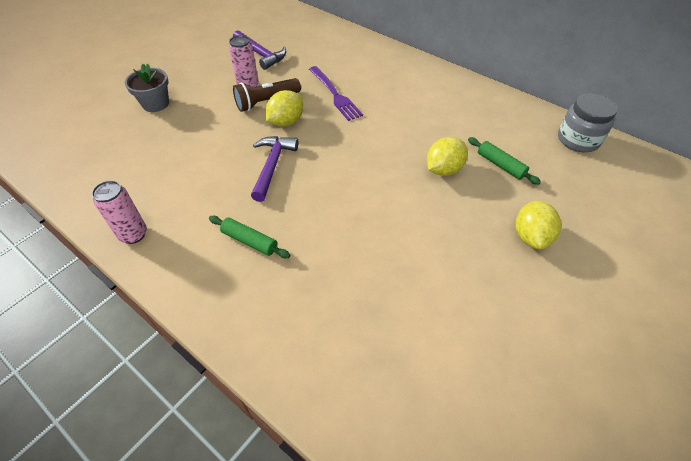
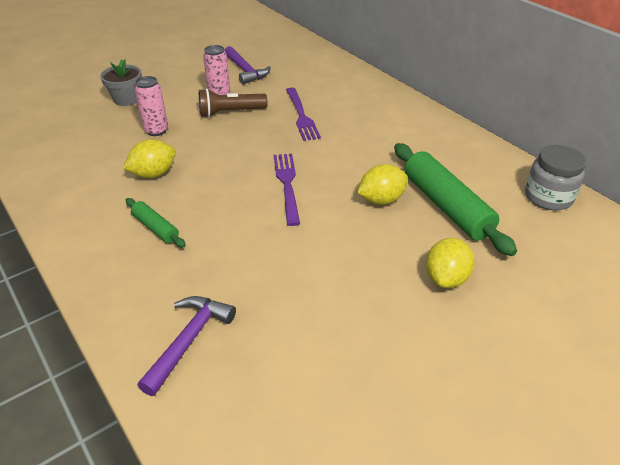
camera: 15 degrees right, 10 degrees down
(133, 234) = (54, 203): pink can -> pink can (156, 131)
(272, 166) = (209, 168): purple hammer -> purple hammer (189, 340)
(286, 122) = (241, 132): yellow lemon -> yellow lemon (153, 174)
(353, 170) = (287, 184): none -> purple fork
(500, 165) = (446, 206): green rolling pin -> green rolling pin, size x1.97

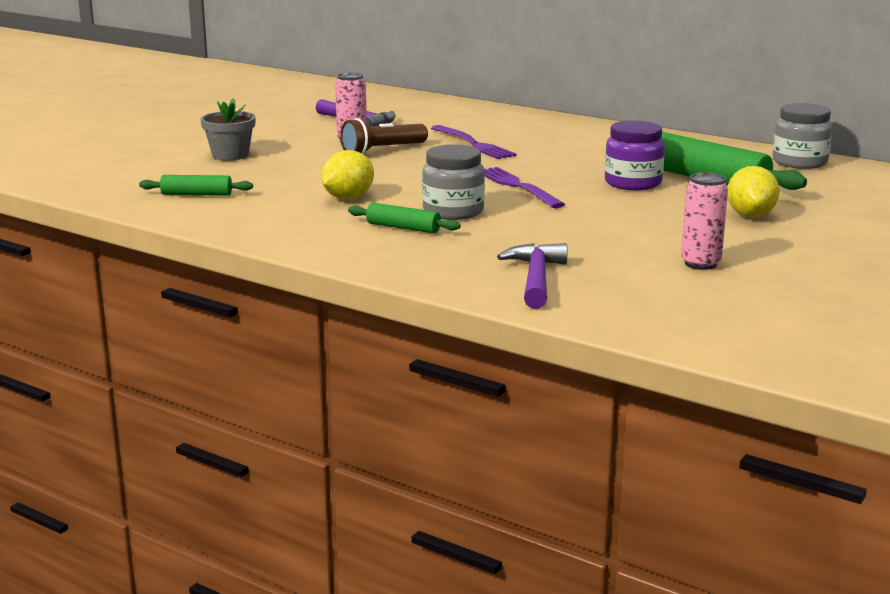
camera: 20 degrees left, 20 degrees down
(61, 146) = (196, 194): none -> green rolling pin
(156, 131) = (306, 171): pink can -> pink can (700, 264)
(210, 212) = (453, 212): none -> grey jar
(381, 200) = (633, 183): yellow lemon -> purple jar

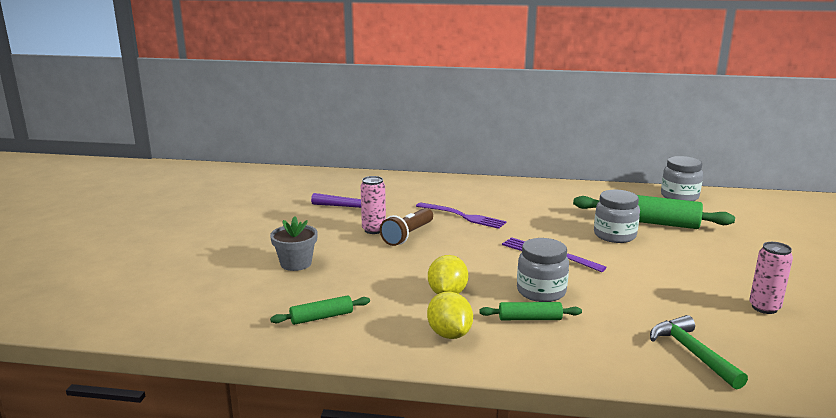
camera: 25 degrees left, 0 degrees up
(536, 279) = (692, 353): purple hammer -> green hammer
(633, 183) = (614, 235): purple jar -> grey jar
(750, 215) = (723, 252): yellow lemon -> yellow lemon (449, 334)

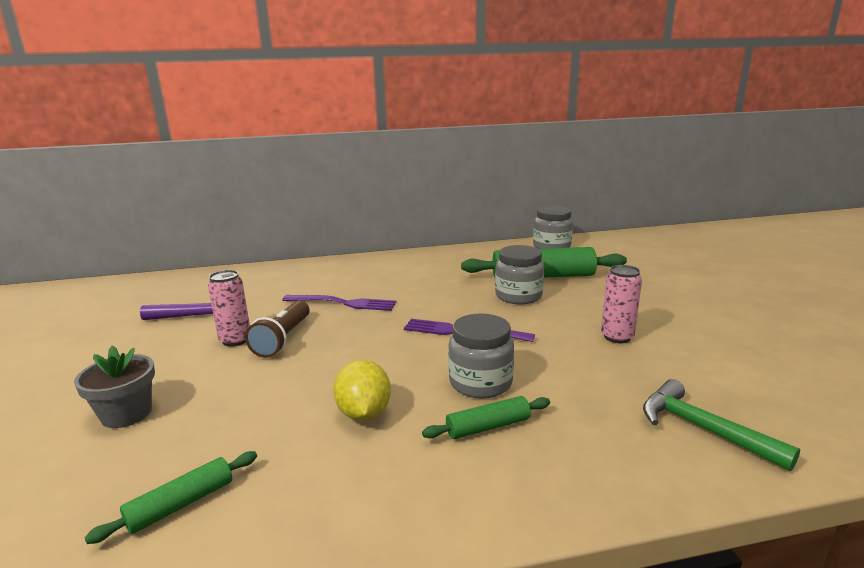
camera: 20 degrees left, 0 degrees up
(449, 334) = (392, 482): yellow lemon -> none
(764, 308) = (720, 349): pink can -> pink can (617, 337)

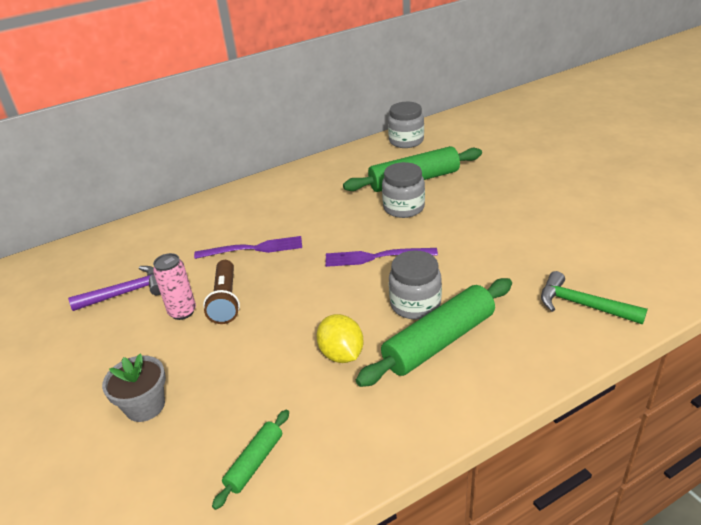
camera: 15 degrees left, 15 degrees up
(488, 427) = (439, 341): green rolling pin -> green rolling pin, size x1.97
(617, 337) = (499, 235): pink can -> none

